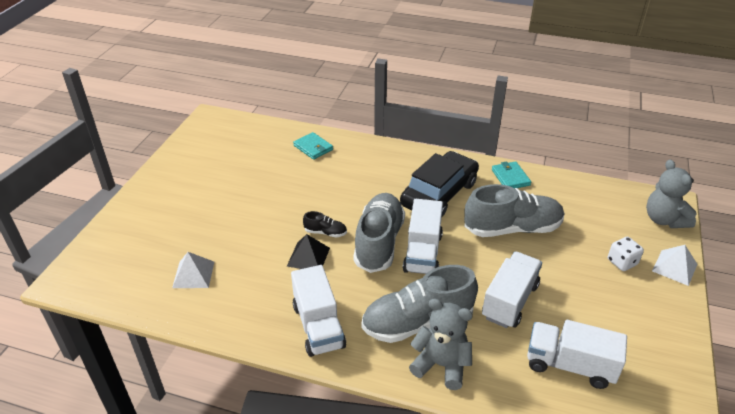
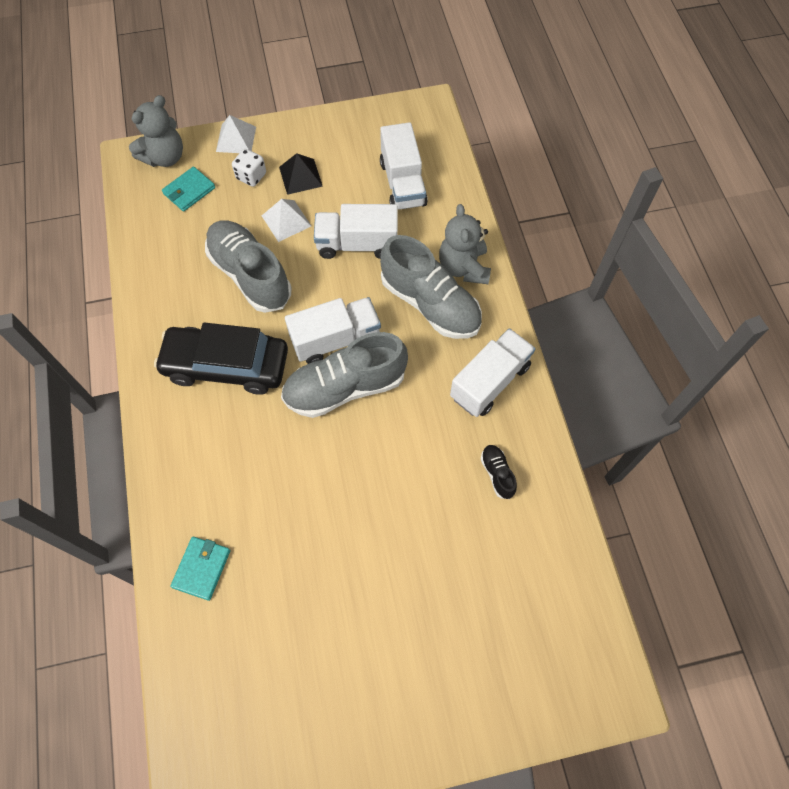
camera: 120 degrees left, 25 degrees up
(193, 274) = (510, 548): white pyramid -> white pyramid (286, 220)
(308, 257) = (409, 445): black pyramid -> black pyramid (300, 176)
(325, 232) = (361, 450): black shoe -> black shoe (497, 474)
(510, 177) = (156, 306): turquoise wallet -> turquoise wallet (189, 191)

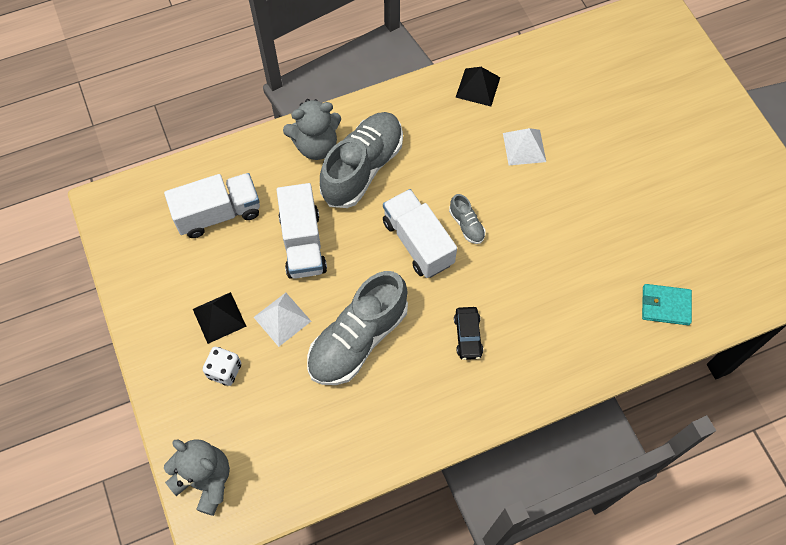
camera: 100 degrees left, 0 degrees up
(189, 191) = (253, 435): turquoise wallet -> none
(226, 365) = (468, 336): black car -> black car, size x0.43
(236, 139) = (169, 402): white pyramid -> white pyramid (524, 147)
(345, 387) = (466, 225): grey shoe -> grey shoe, size x0.43
(489, 382) = (434, 112): white truck -> none
(497, 474) = (518, 98): black shoe -> none
(517, 433) = (478, 87): none -> black pyramid

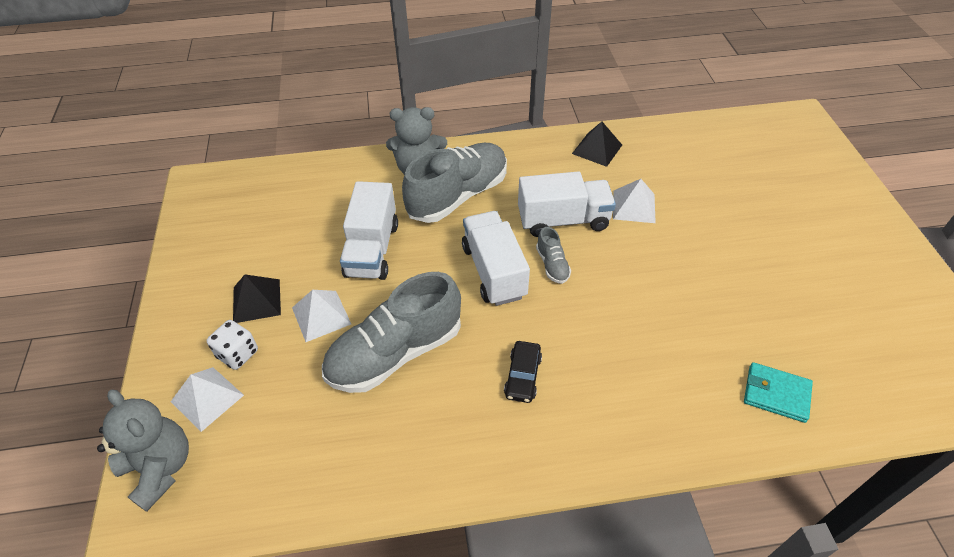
camera: 15 degrees right, 15 degrees down
(216, 415) = (207, 398): none -> white pyramid
(218, 214) = (299, 209): white truck -> white truck (563, 220)

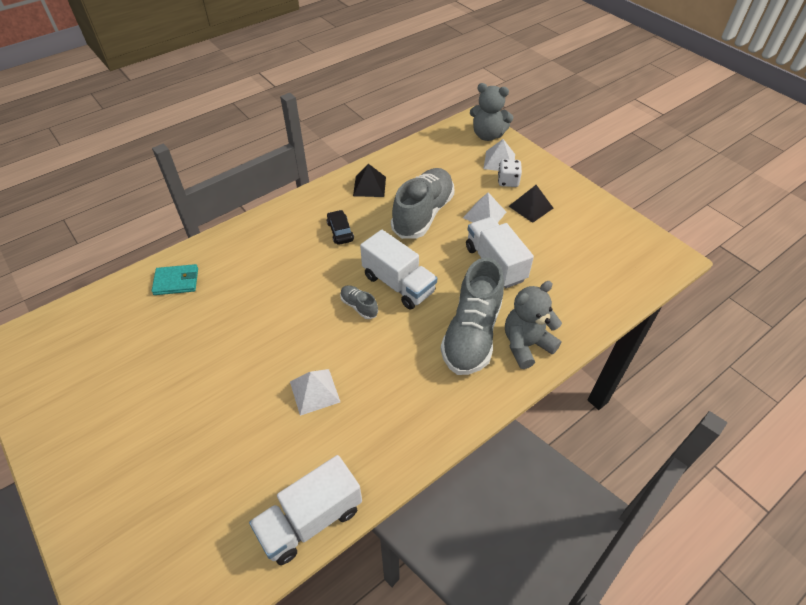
camera: 150 degrees right, 0 degrees up
(563, 220) = (370, 349): white truck -> white truck (310, 520)
(597, 149) = (379, 451): black pyramid -> black pyramid (369, 186)

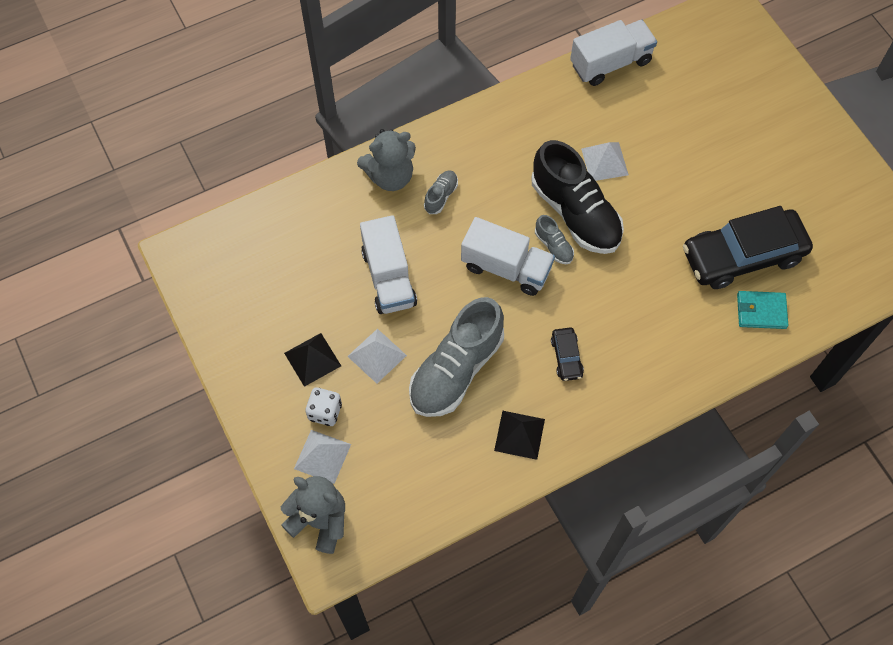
camera: 170 degrees left, 15 degrees up
(183, 322) = (743, 255): none -> black car
(341, 337) = (575, 213): none -> black shoe
(398, 284) = (506, 267): white truck -> white truck turned 150 degrees clockwise
(472, 334) = (441, 196): grey shoe -> grey shoe, size x0.43

